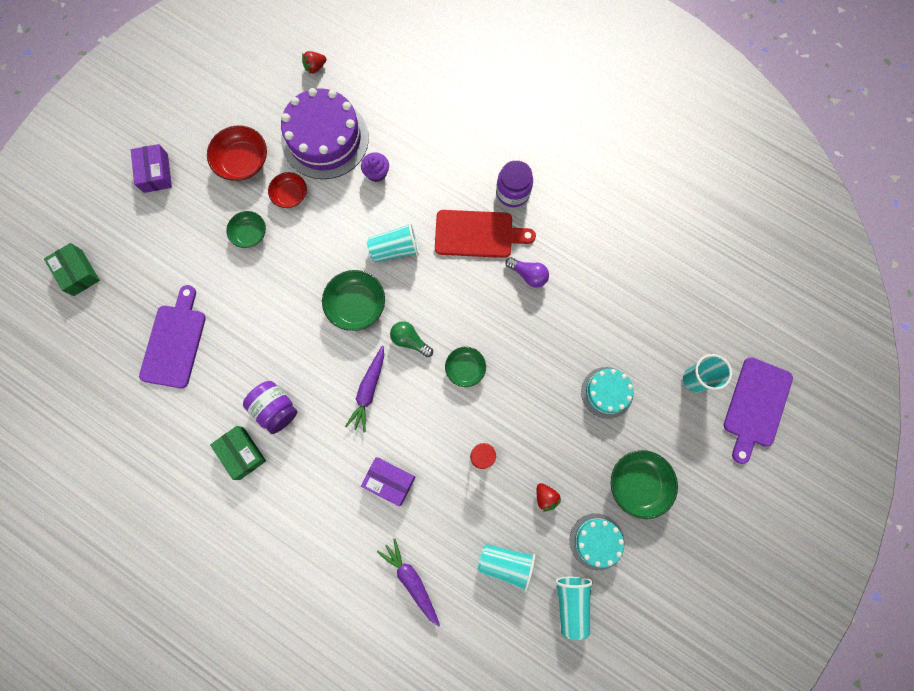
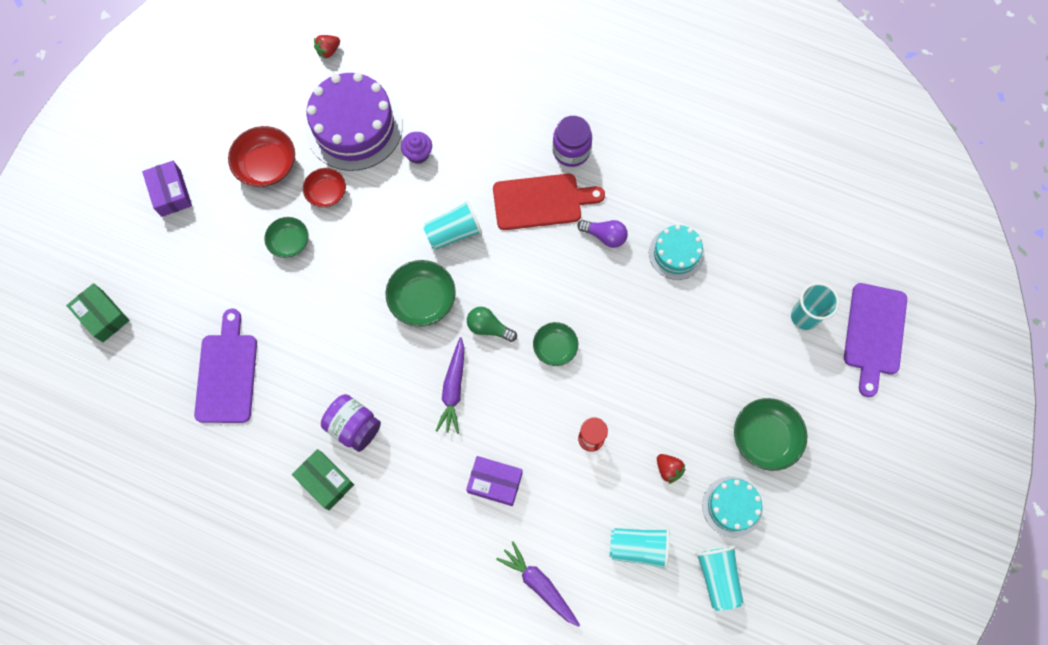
camera: 10 degrees left, 5 degrees down
(607, 392) = (713, 346): turquoise cake -> turquoise cake (676, 253)

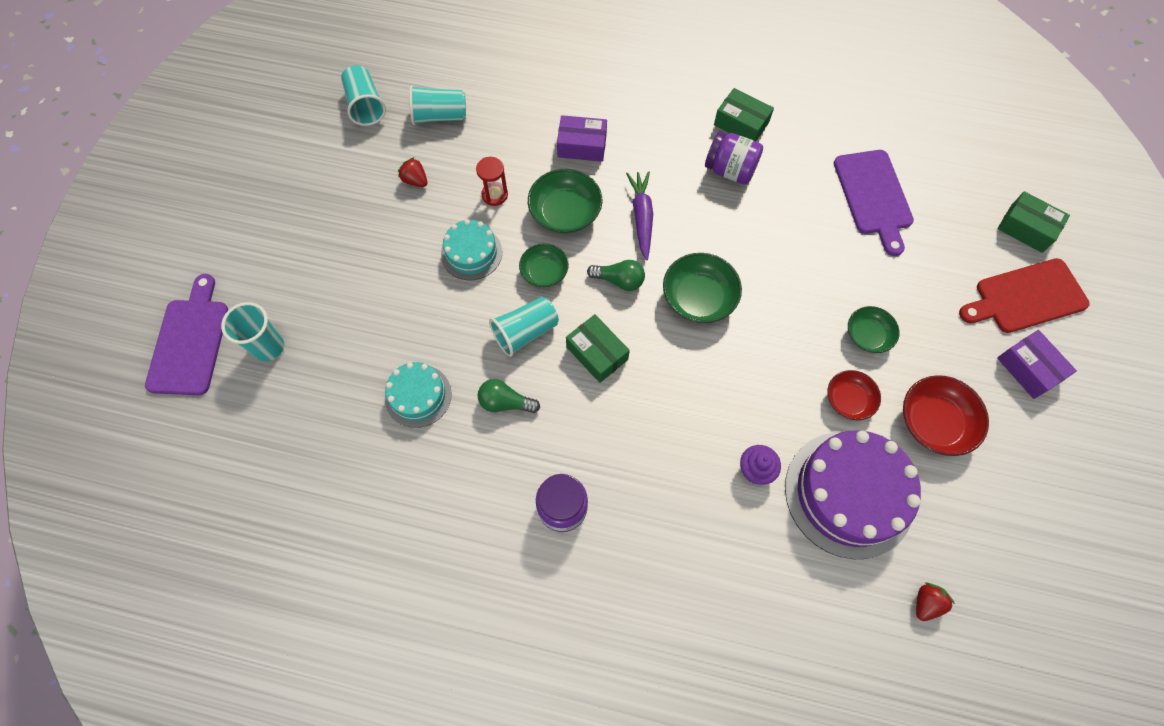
camera: 170 degrees right, 5 degrees down
(453, 232) = (684, 377): turquoise cup -> turquoise cup (525, 332)
(522, 264) = (597, 353): none -> green box
(539, 585) = (526, 78): purple carrot -> none
(541, 202) = (588, 432): red cutting board -> red cutting board (1026, 297)
(604, 236) = (505, 402): purple light bulb -> green light bulb
(732, 506) = (352, 160): turquoise cake -> turquoise cake (471, 253)
(765, 437) = (318, 222): green bowl -> green bowl (565, 212)

